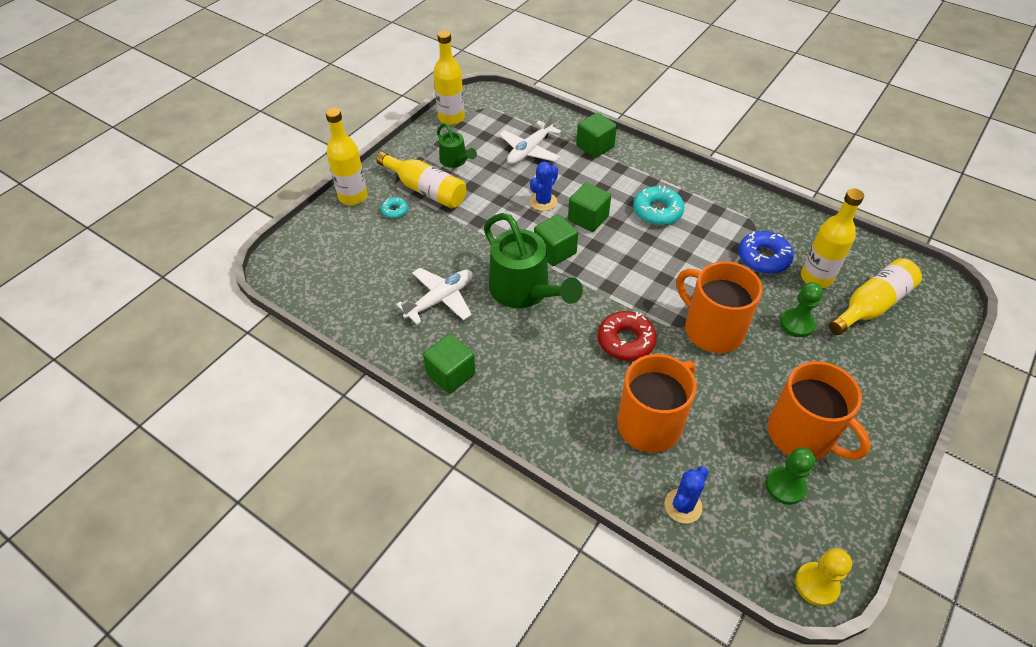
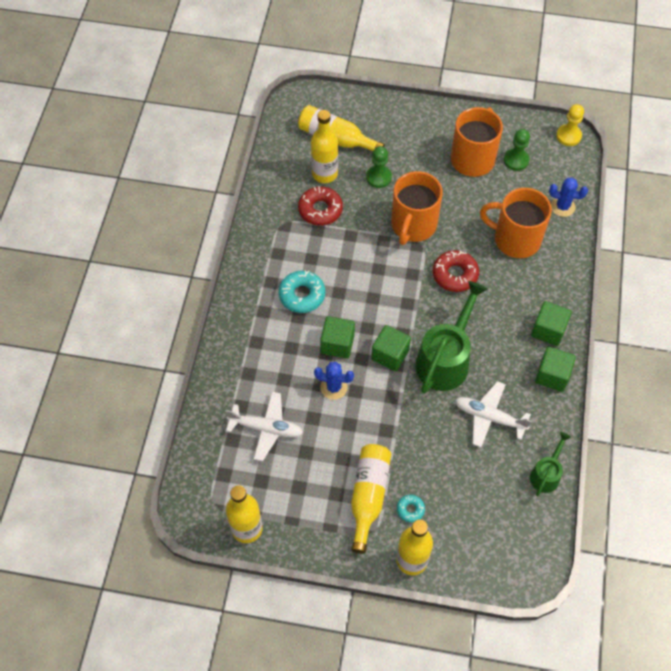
camera: 115 degrees left, 10 degrees up
(455, 161) = (314, 490): green watering can -> green watering can (546, 474)
(595, 146) = (234, 373): green cube -> green cube (548, 330)
(763, 258) = (320, 210): blue donut -> red donut

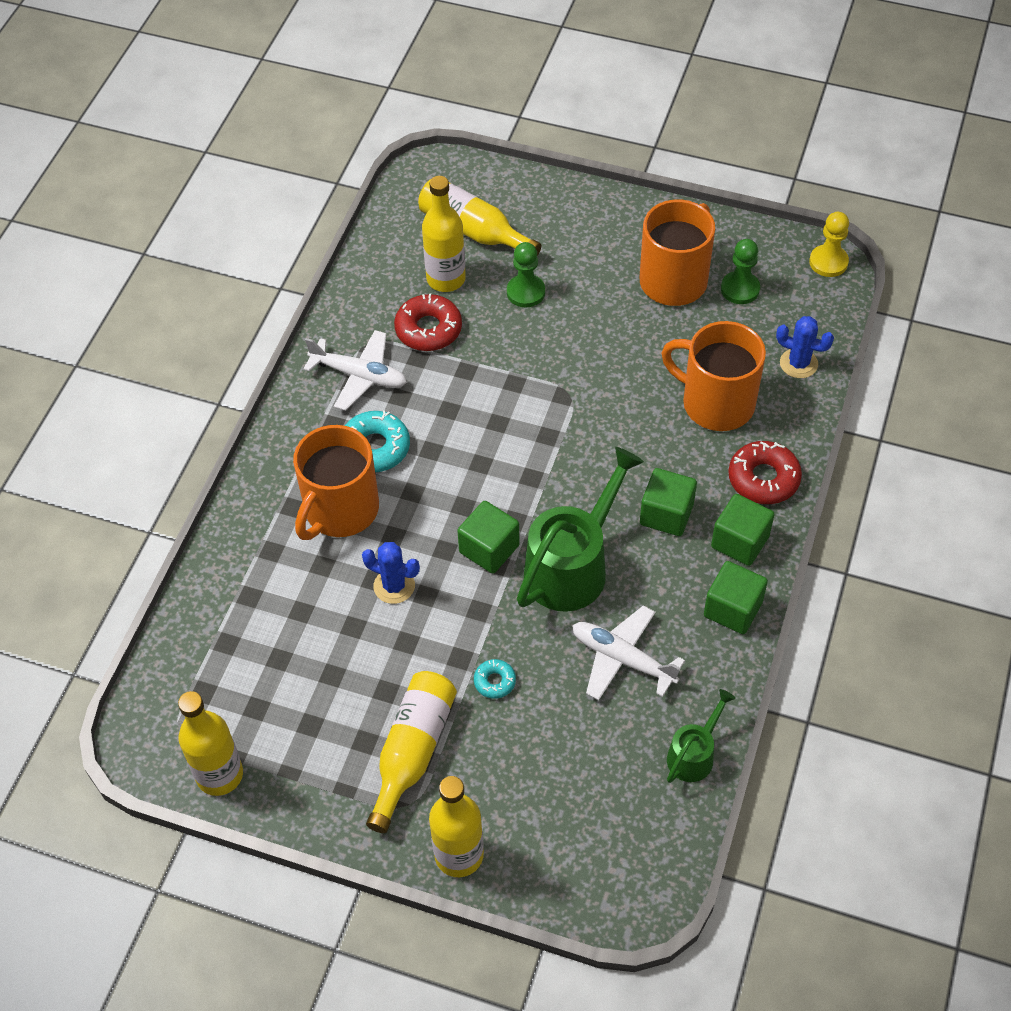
camera: 10 degrees right, 5 degrees down
(266, 428) = (280, 633): white plane -> white plane (359, 376)
(337, 344) = (413, 524): green cube -> green cube (666, 514)
(410, 509) = (472, 779): turquoise donut -> turquoise donut (494, 681)
(413, 225) = (563, 366): orange mug -> orange mug (340, 510)
(455, 274) = (612, 444): red donut -> red donut (763, 478)

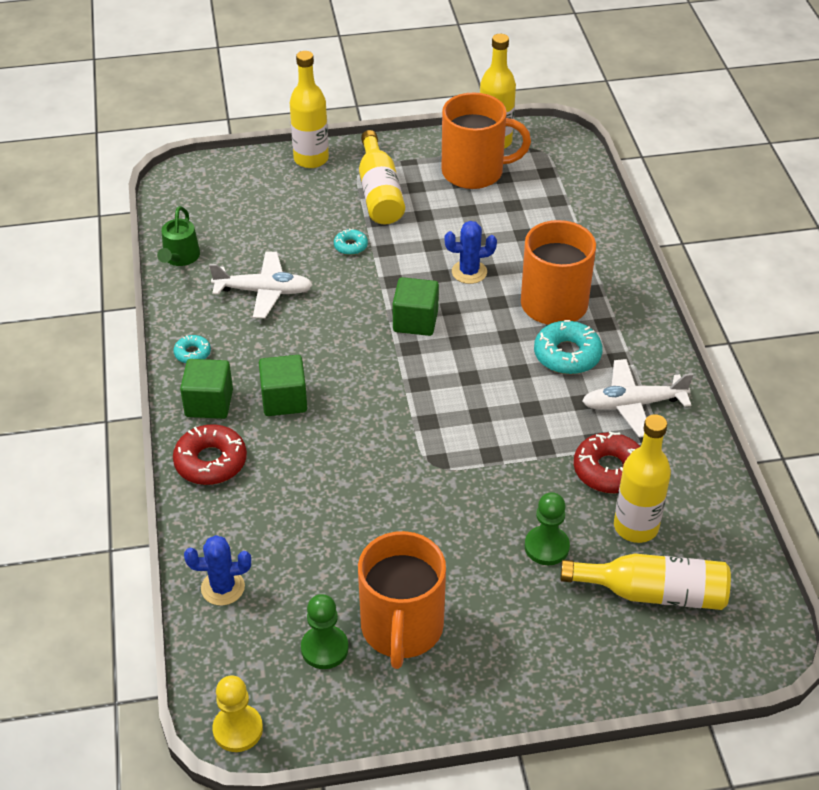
camera: 150 degrees right, 10 degrees down
(573, 565) = (340, 335): green watering can -> none
(715, 403) = (289, 513): orange mug -> orange mug (474, 172)
(733, 609) = (192, 353): green cube -> turquoise donut

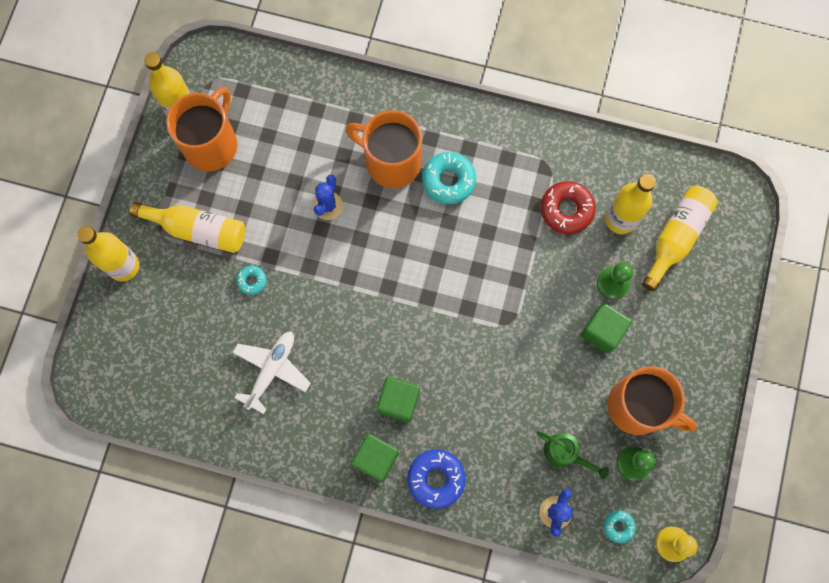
camera: 65 degrees left, 30 degrees up
(180, 258) = (196, 422): green watering can -> green watering can (565, 453)
(192, 353) = (315, 452): turquoise donut -> turquoise donut (618, 526)
(211, 462) = (436, 479): red donut -> blue donut
(415, 321) = (362, 270): green cube -> green cube (602, 331)
(632, 404) = (516, 162): white plane -> none

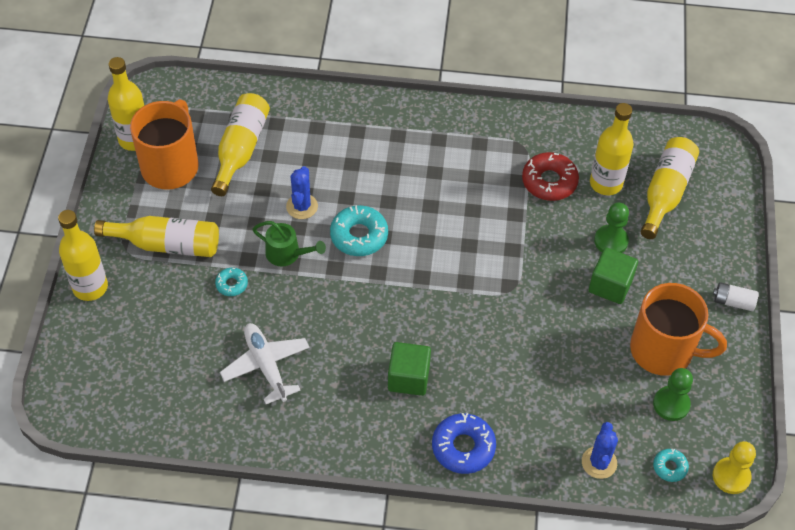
camera: 10 degrees left, 20 degrees down
(272, 370) = (266, 365): white plane -> white plane turned 45 degrees counterclockwise
(279, 134) = (240, 149): none -> yellow bottle
(376, 458) = (394, 436): green cube -> none
(391, 162) = (361, 160): orange mug -> none
(448, 180) = (423, 170): turquoise donut -> turquoise donut (359, 236)
(565, 453) = (597, 404): green watering can -> green watering can (287, 254)
(715, 365) = (733, 302): none -> white battery

